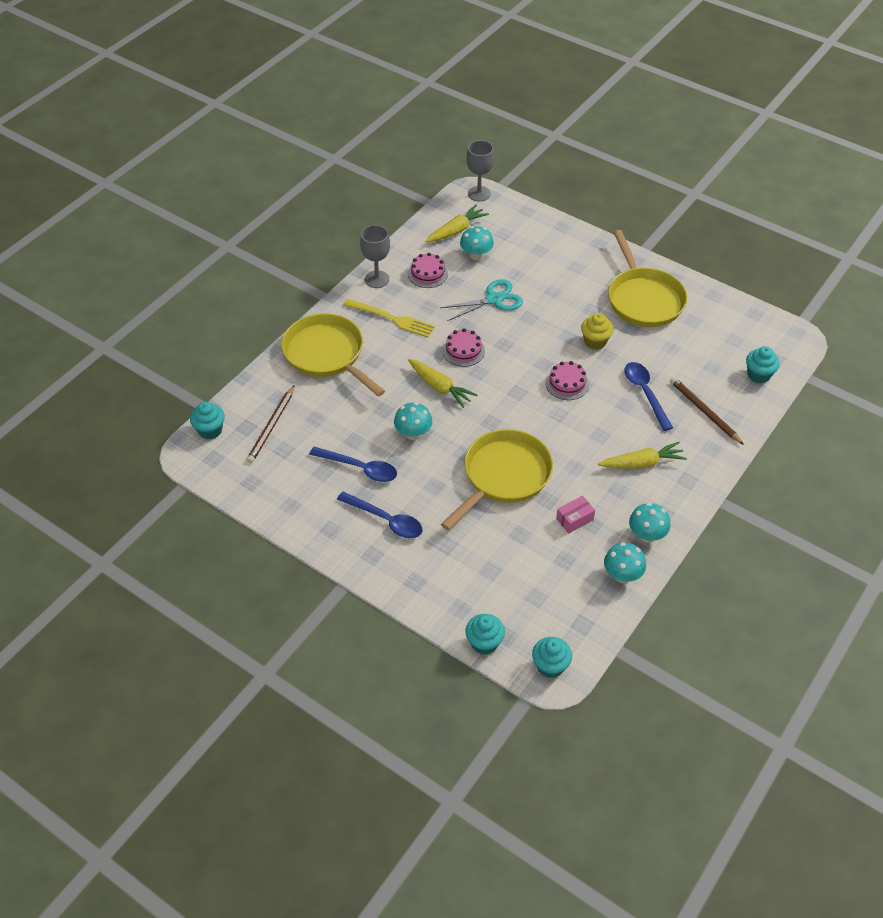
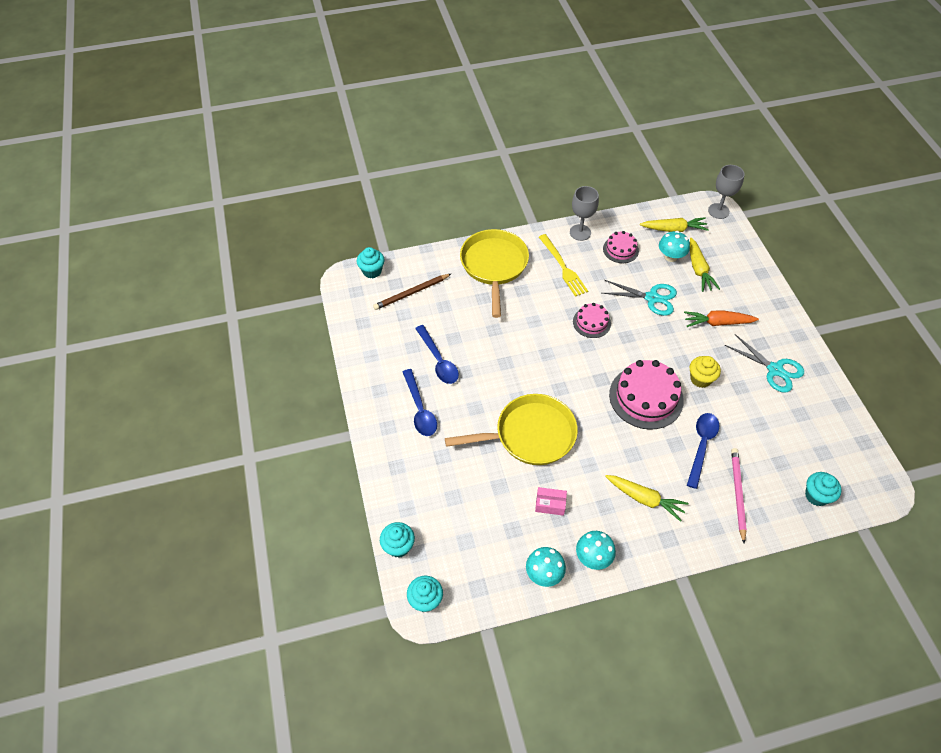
camera: 40 degrees right, 5 degrees up
(413, 433) = (497, 360): turquoise mushroom -> none
(440, 387) = (548, 339): yellow carrot -> yellow carrot (698, 270)
(565, 288) = (717, 323): none -> orange carrot
(567, 383) = (646, 397): pink cake -> pink cake, size x1.82
(643, 298) = (775, 370): yellow pan -> turquoise scissors
(704, 412) = (737, 494): brown pencil -> pink pencil

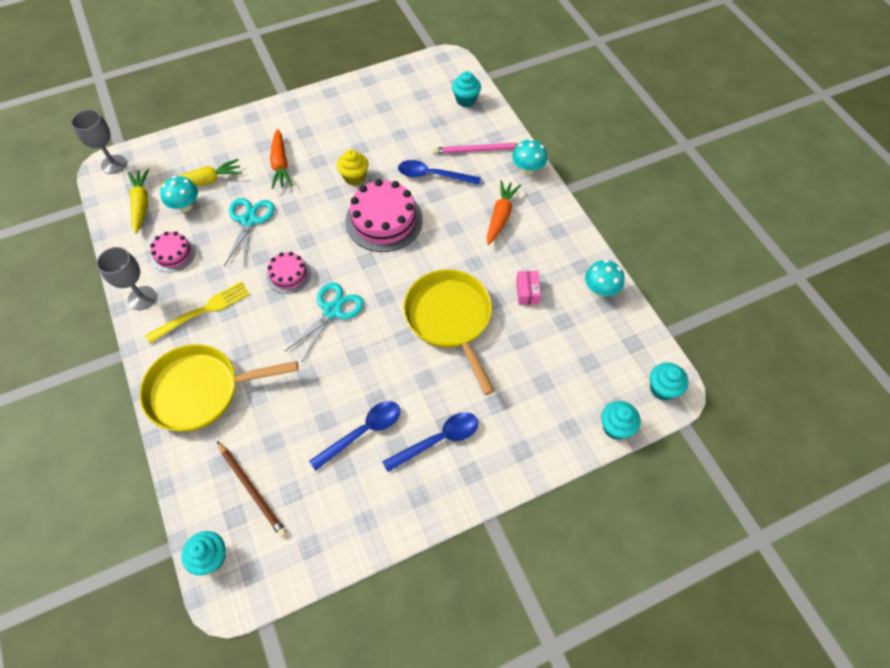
camera: 100 degrees left, 5 degrees up
(593, 557) = (571, 252): turquoise mushroom -> turquoise mushroom (527, 169)
(645, 499) = (500, 216): yellow carrot -> orange carrot
(775, 370) = (335, 122): turquoise scissors -> turquoise scissors (332, 311)

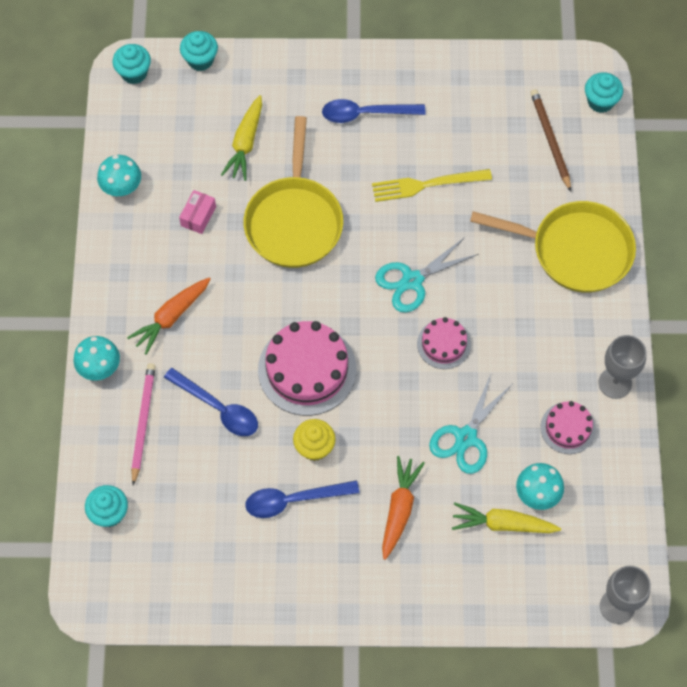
camera: 155 degrees left, 5 degrees up
(141, 204) = (592, 521): yellow carrot -> yellow carrot (245, 143)
(202, 311) = (551, 338): yellow fork -> yellow fork (426, 184)
(363, 432) = (431, 148): blue spoon -> blue spoon (293, 500)
(477, 150) = (143, 422): pink pencil -> pink pencil turned 105 degrees counterclockwise

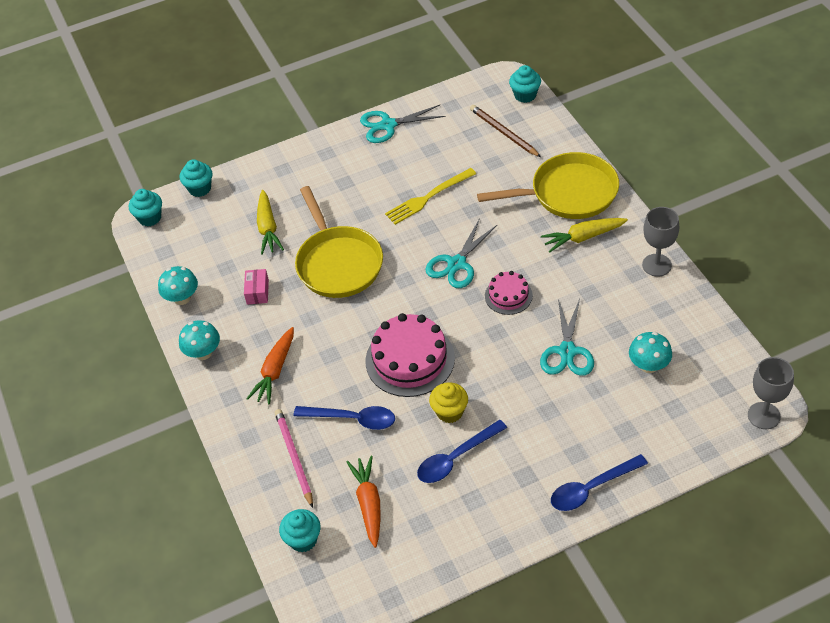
camera: 20 degrees left, 15 degrees down
(99, 367) = (234, 433): turquoise mushroom -> turquoise mushroom (203, 353)
(365, 113) = (352, 171): blue spoon -> blue spoon (591, 488)
(399, 509) = (546, 425): orange carrot -> orange carrot (368, 503)
(433, 71) = (388, 125): none -> turquoise scissors
(502, 524) = (635, 399): yellow carrot -> yellow carrot (583, 237)
(568, 428) = (641, 310): pink cake -> none

